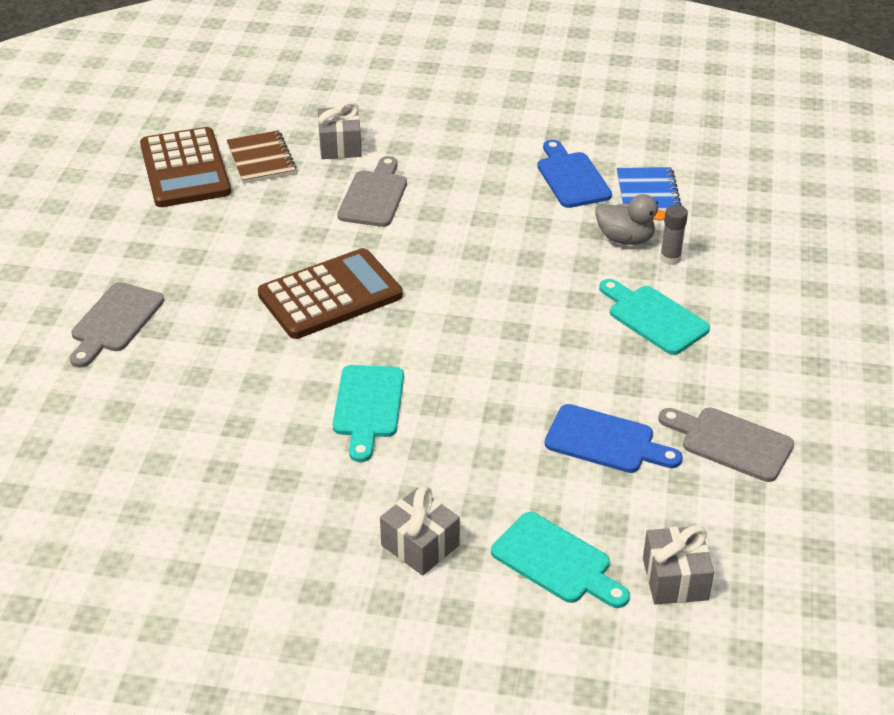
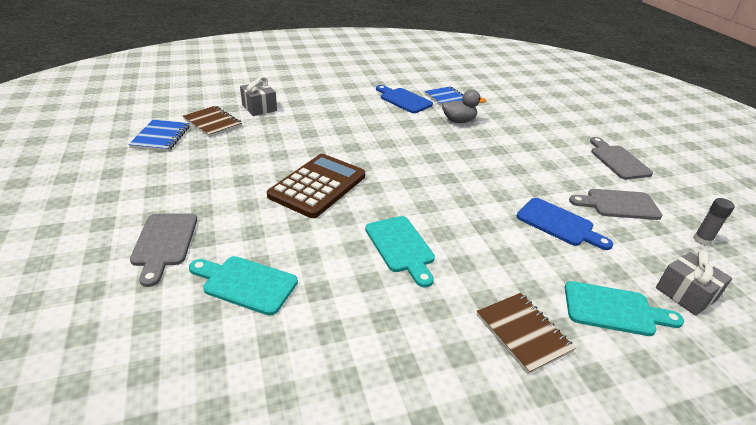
camera: 30 degrees left, 5 degrees down
(185, 169) = (161, 137): brown calculator -> blue notebook
(374, 196) = (301, 128): grey cutting board -> grey cutting board (618, 160)
(420, 545) = (523, 333): grey gift -> brown notebook
(605, 441) = (558, 224): blue cutting board -> blue cutting board turned 45 degrees clockwise
(654, 318) = (512, 153): turquoise cutting board -> turquoise cutting board (246, 283)
(670, 258) = (489, 125): grey glue stick -> grey glue stick (702, 240)

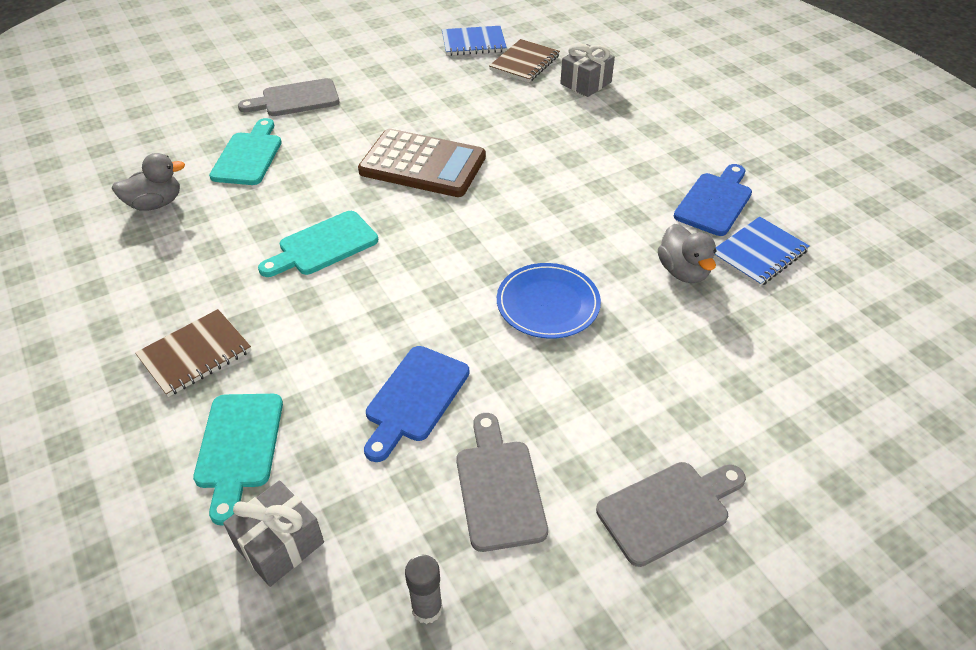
camera: 80 degrees right, 10 degrees up
(294, 364) = (155, 204): none -> grey duck
(479, 164) = (548, 304): none -> blue plate

